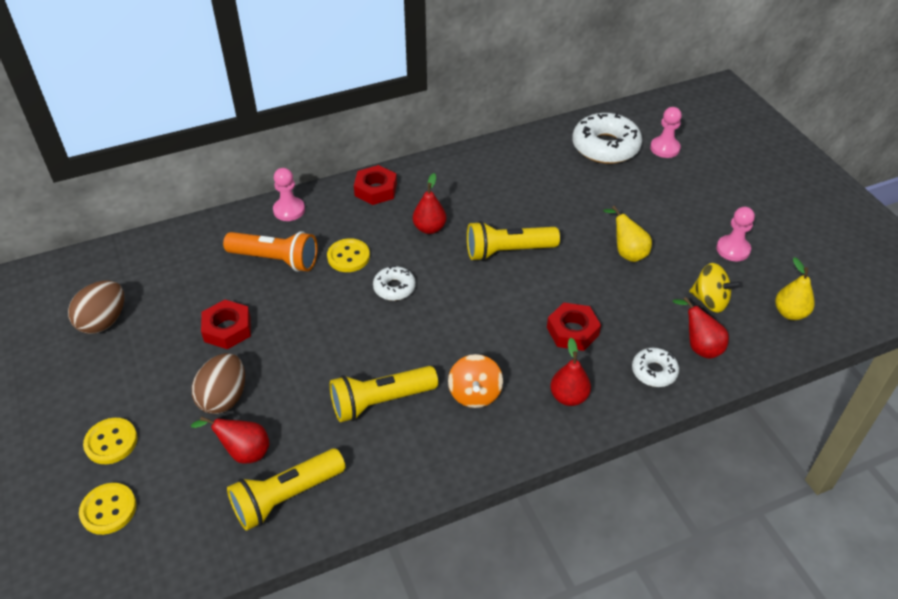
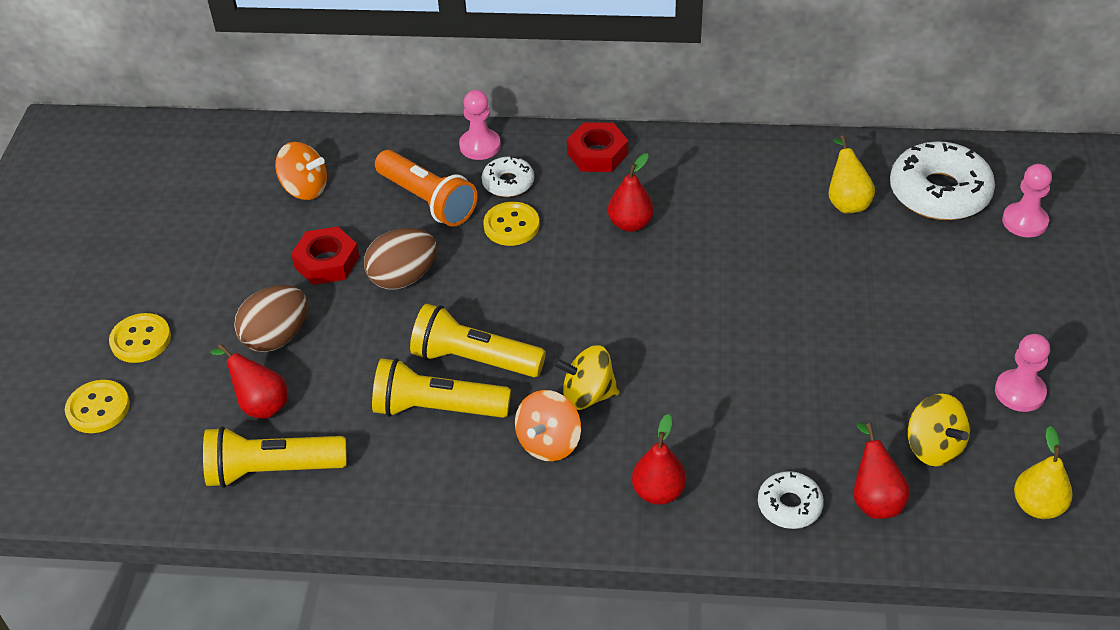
camera: 30 degrees right, 0 degrees up
(103, 321) = (208, 207): brown egg -> brown egg (403, 278)
(174, 282) = (305, 189): none -> orange spinning top
(394, 288) = (540, 282): white donut -> white donut (508, 183)
(478, 351) = (587, 395): none -> yellow spinning top
(508, 251) = (708, 287): yellow flashlight -> yellow flashlight (474, 360)
(572, 331) = (720, 415): red nut -> none
(627, 252) = (865, 343): yellow pear -> yellow pear (846, 201)

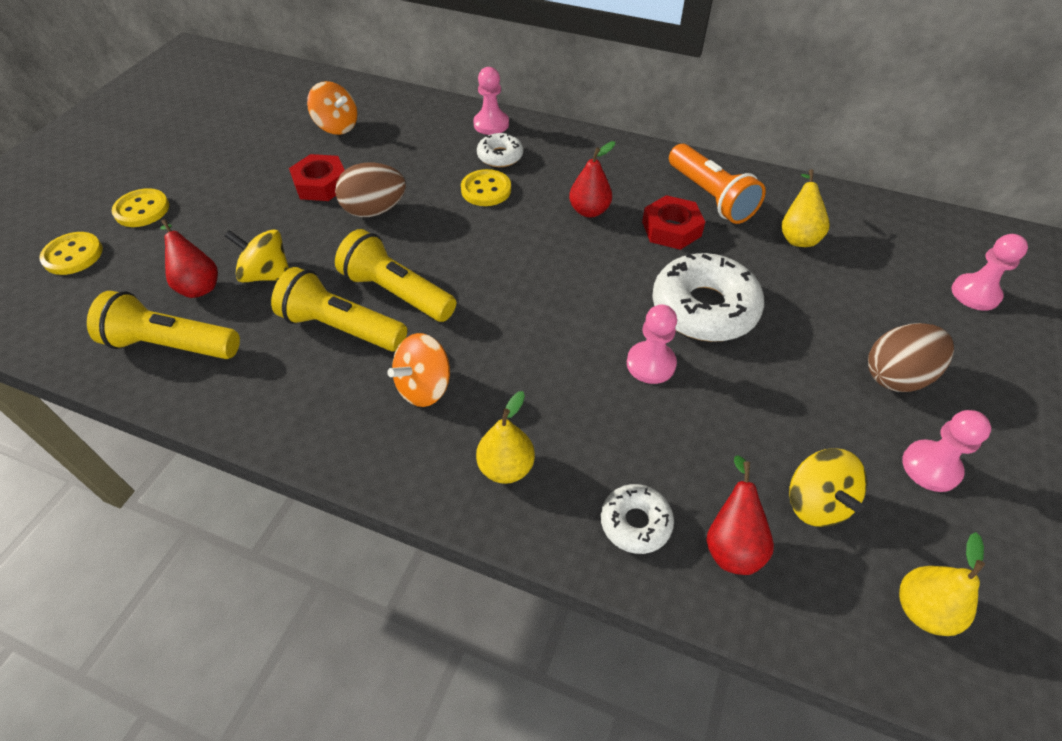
camera: 15 degrees right, 5 degrees up
(276, 337) = (246, 233): brown egg -> brown egg (896, 376)
(428, 200) = (427, 155): orange flashlight -> orange flashlight (710, 196)
(587, 395) = (482, 351): yellow spinning top -> yellow spinning top (267, 274)
(597, 154) = (585, 150): red nut -> red nut (671, 229)
(658, 492) = (506, 467): red pear -> yellow pear
(751, 365) = (651, 364): none -> pink pawn
(939, 192) = (892, 248): white donut -> white donut (704, 308)

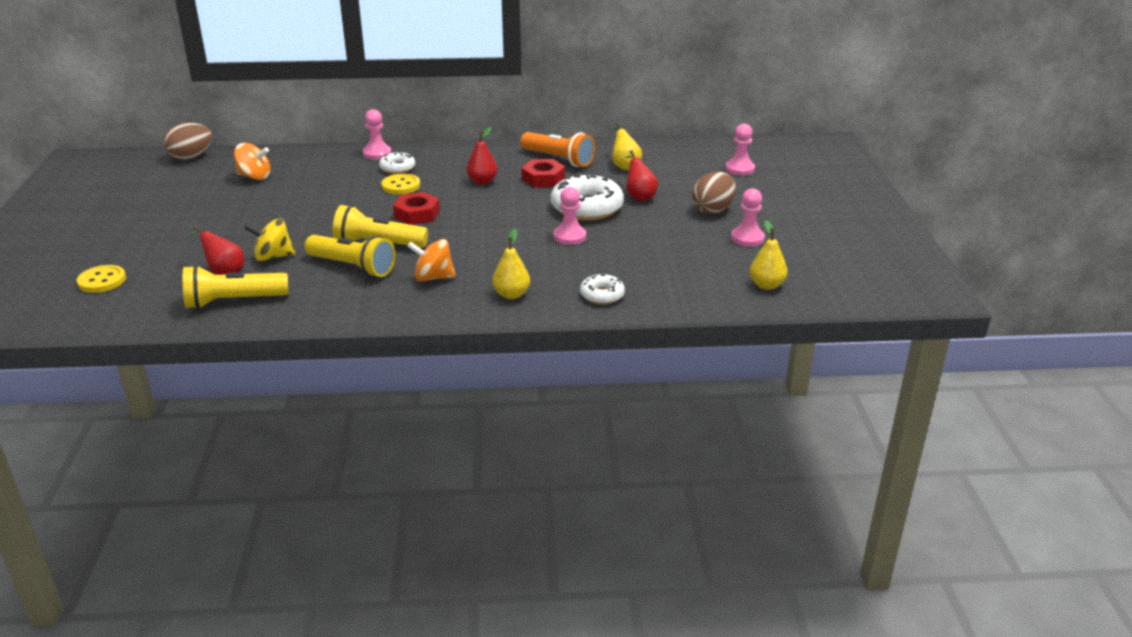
camera: 25 degrees left, 20 degrees down
(142, 210) = (135, 248): yellow button -> none
(321, 184) = (271, 207): red nut -> red nut (417, 214)
(341, 328) = (353, 267): yellow flashlight -> yellow flashlight turned 150 degrees counterclockwise
(375, 210) = (326, 211): brown egg -> brown egg (191, 157)
(424, 387) = (433, 277): orange spinning top -> orange spinning top turned 75 degrees clockwise
(731, 543) = (659, 289): red pear -> red pear (639, 196)
(816, 502) = (695, 264): yellow spinning top -> none

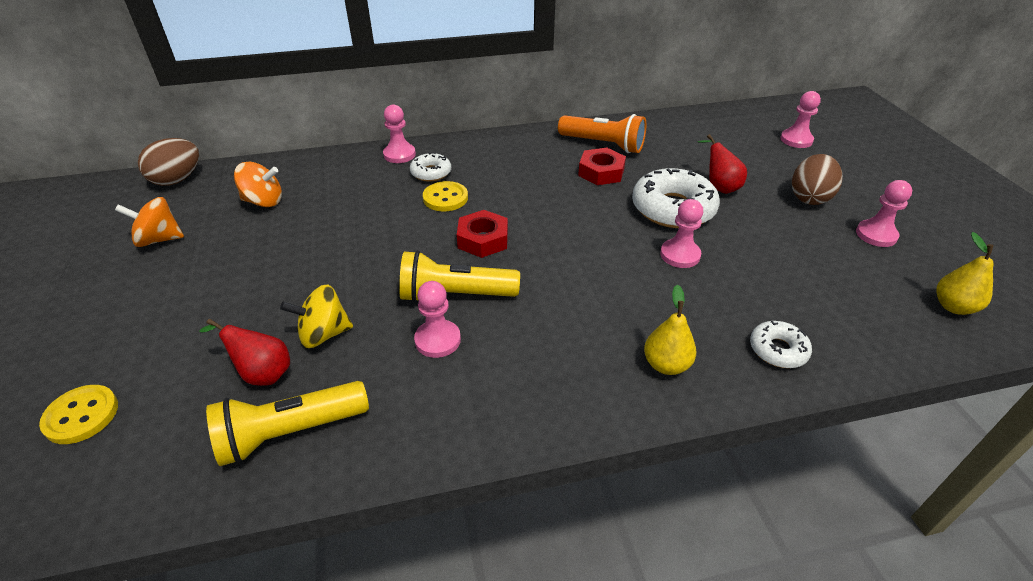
camera: 10 degrees left, 10 degrees up
(353, 267) = (437, 340): yellow flashlight -> pink pawn
(433, 277) = (551, 346): orange spinning top -> orange spinning top (159, 239)
(482, 181) = (536, 182): red pear -> none
(624, 166) = (677, 147): yellow pear -> none

